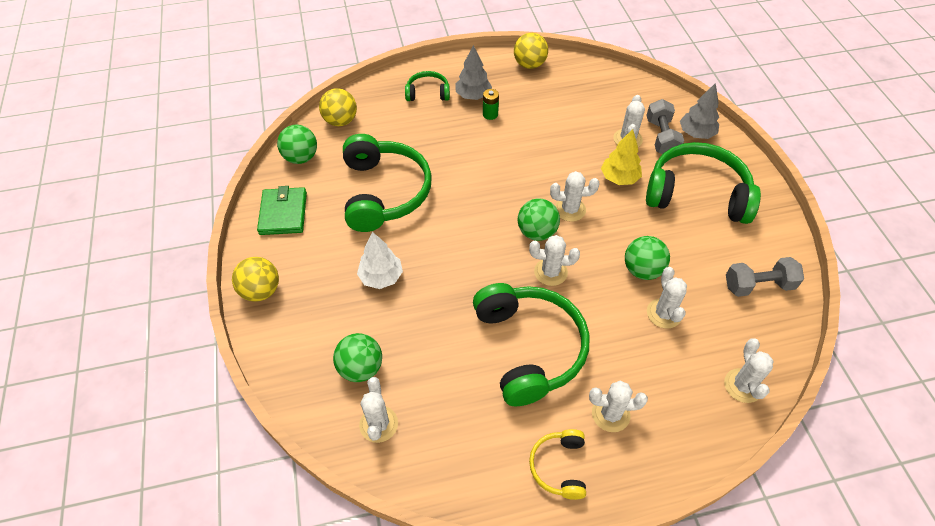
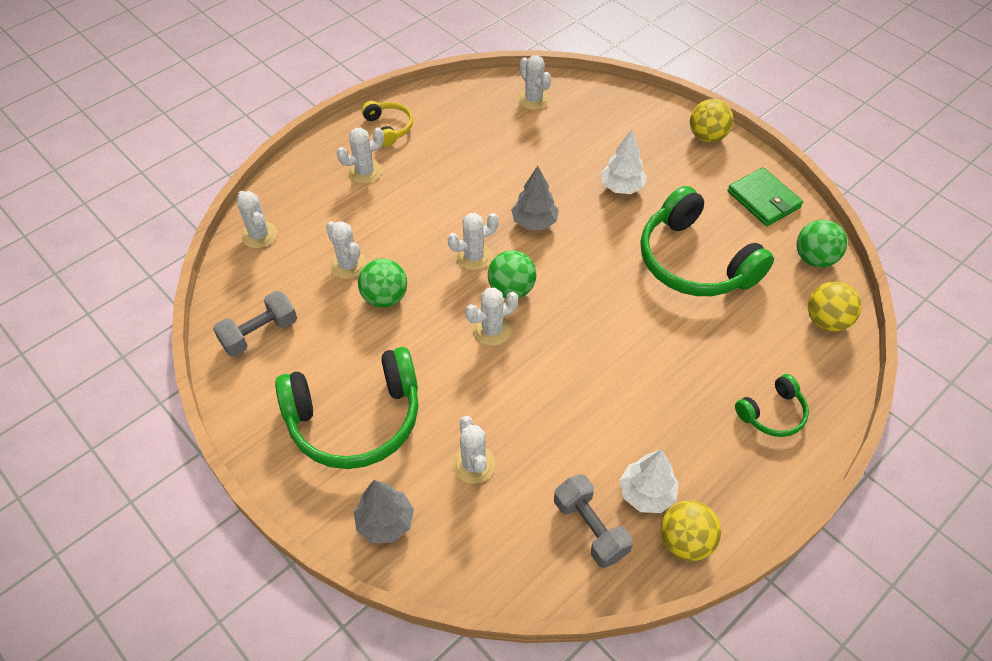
camera: 150 degrees right, 0 degrees up
(361, 368) = (576, 123): green ball -> none
(473, 96) = (714, 438): grey tree -> grey tree (534, 222)
(490, 114) = (669, 418): green battery -> none
(529, 348) = (455, 188): green headphones -> none
(534, 89) = (646, 493): none -> white tree
(619, 178) = (457, 397): yellow tree -> none
(661, 137) = (430, 490): grey dumbbell -> grey dumbbell (590, 528)

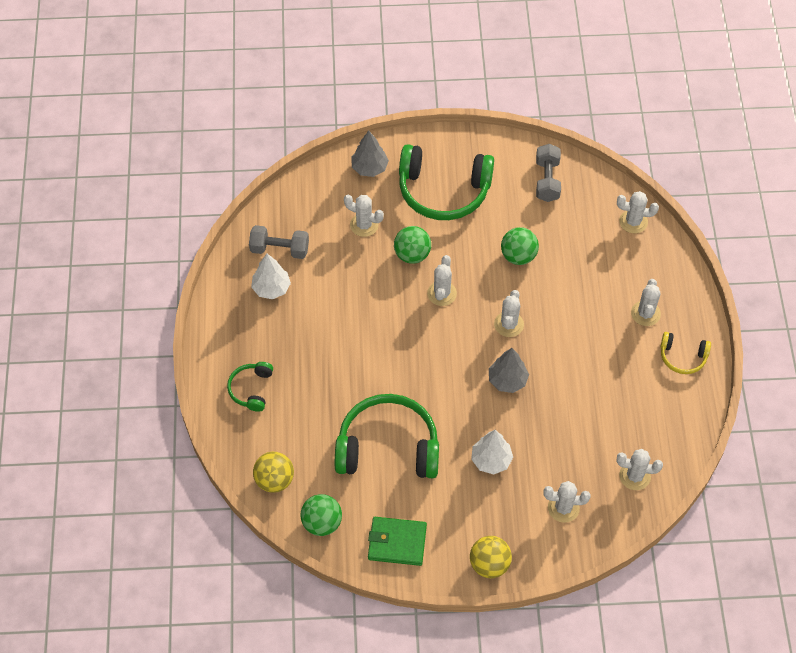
camera: 130 degrees right, 5 degrees up
(348, 265) = (563, 253): white cactus -> white cactus (563, 508)
(355, 419) = (443, 191): green headphones -> green headphones turned 105 degrees counterclockwise
(511, 289) = (463, 325): green ball -> green ball (412, 254)
(685, 541) = (231, 284): yellow ball -> none

